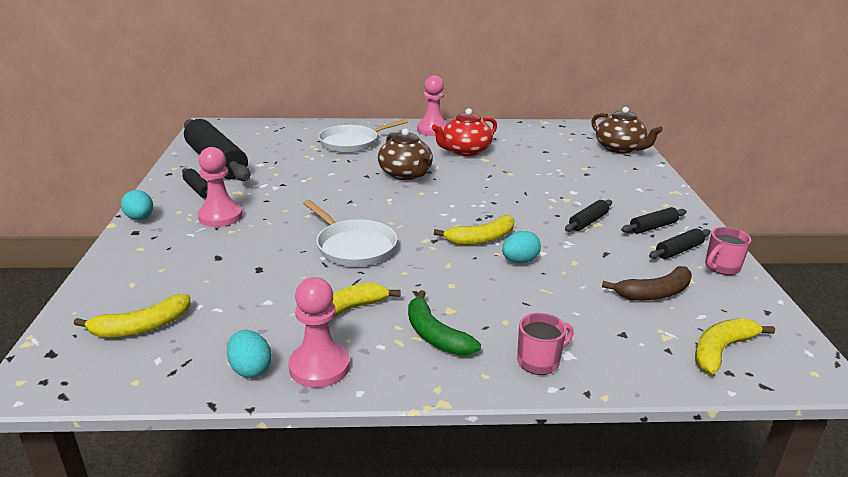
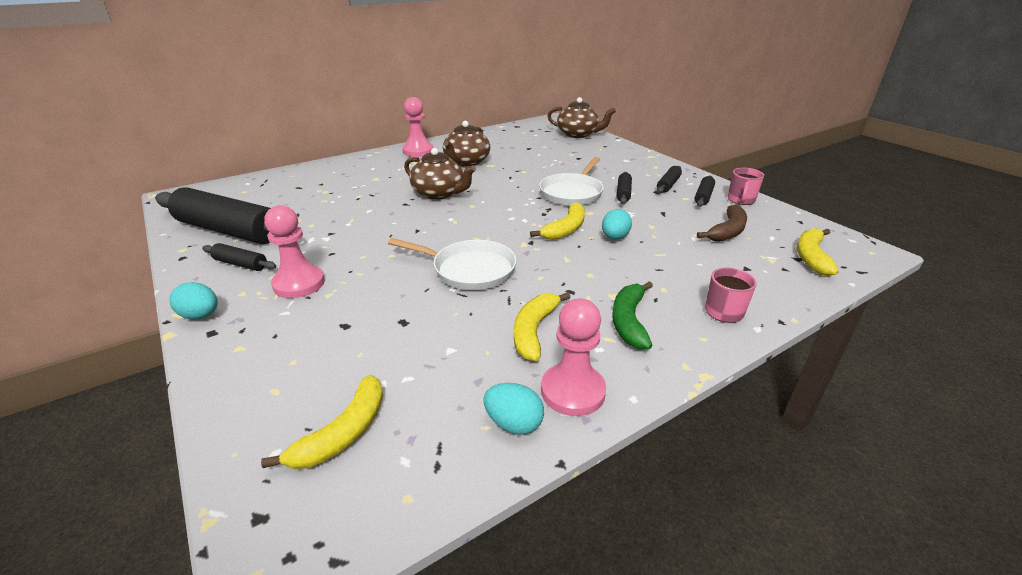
camera: 30 degrees left, 5 degrees up
(352, 143) = (356, 178): white pan -> white pan (572, 193)
(435, 335) = (629, 321): green banana -> green banana turned 75 degrees clockwise
(465, 151) = (466, 162): red teapot -> brown teapot

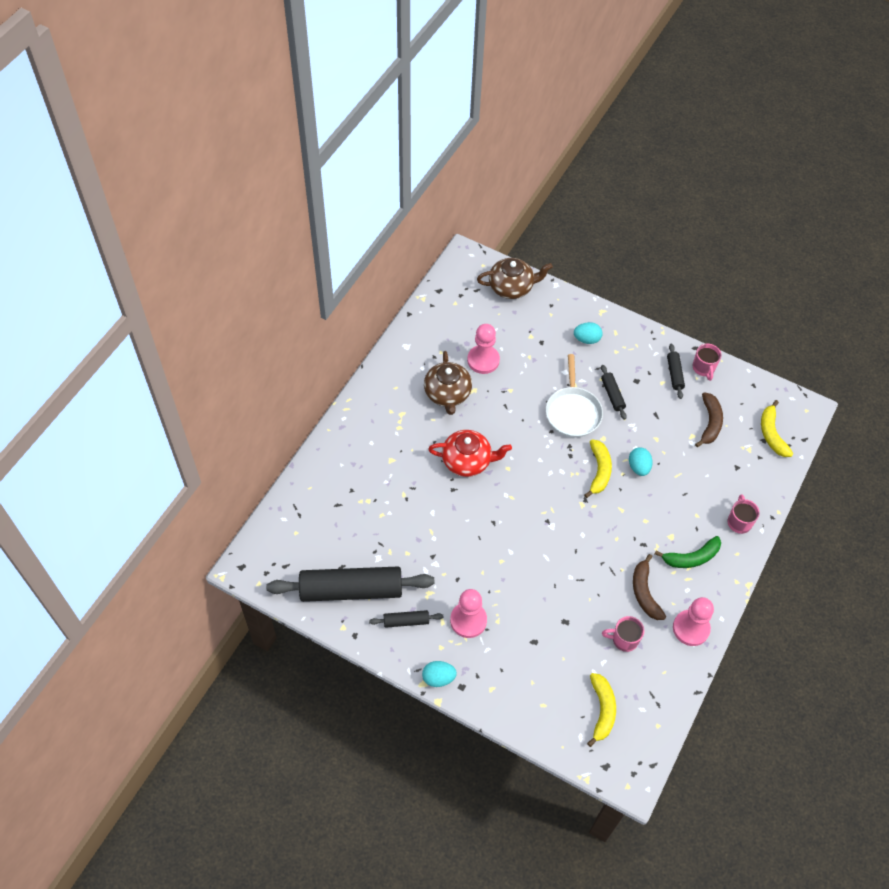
camera: 30 degrees left, 25 degrees up
(418, 151) = (385, 390): pink pawn -> pink pawn (483, 360)
(439, 193) = (467, 461): brown teapot -> red teapot
(460, 366) = (624, 639): none -> pink mug
(469, 270) = (566, 552): white pan -> none
(513, 423) = (675, 663): turquoise egg -> turquoise egg (586, 339)
(534, 331) = (644, 592): yellow banana -> brown banana
(629, 321) = (691, 557): green banana -> green banana turned 90 degrees counterclockwise
(668, 185) = (640, 364): black rolling pin -> none

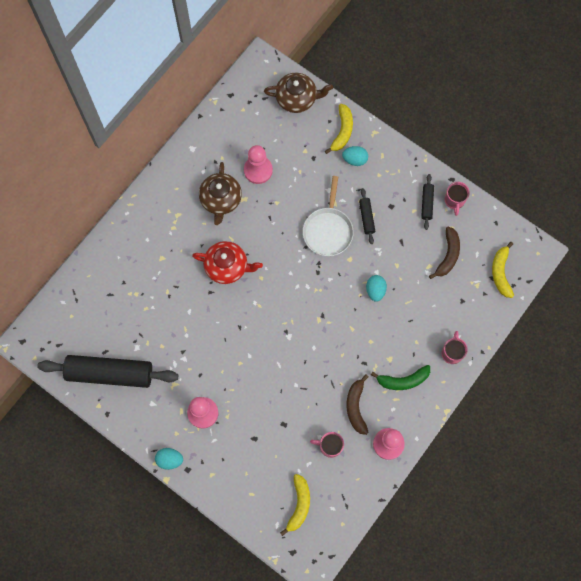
camera: 10 degrees right, 15 degrees up
(406, 621) = (151, 407): black rolling pin -> none
(599, 471) = (340, 290): yellow banana -> yellow banana (342, 131)

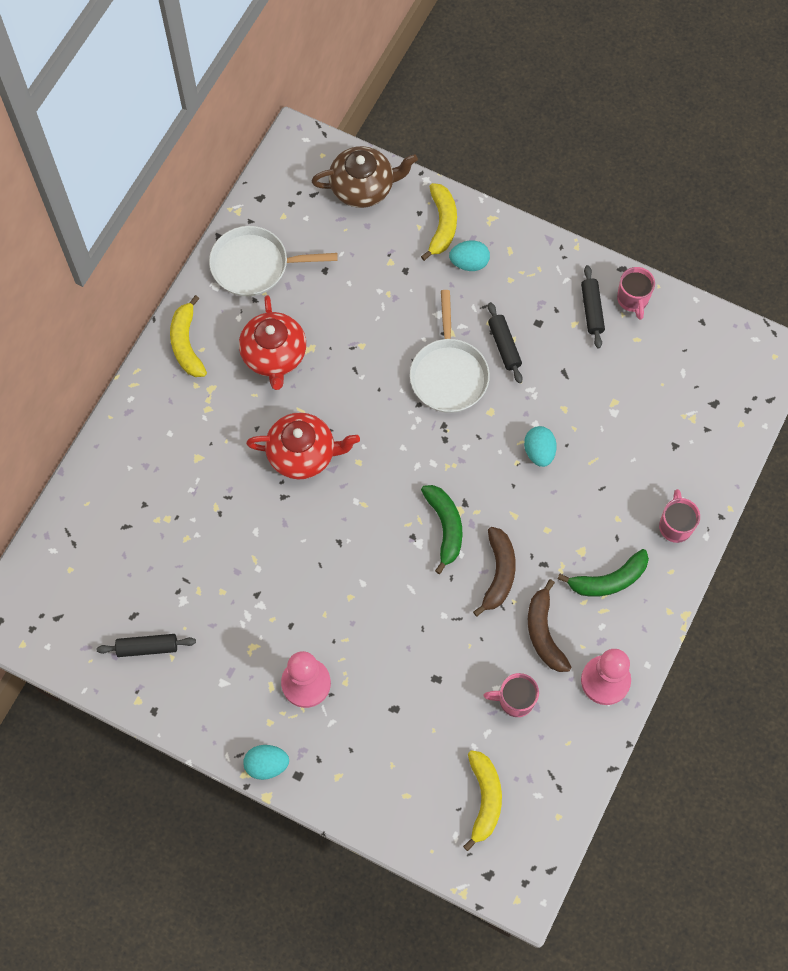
camera: 10 degrees left, 5 degrees down
(110, 373) = (147, 647): black rolling pin -> black rolling pin, size x0.44
(219, 139) = (255, 265): none -> white pan
(221, 200) = (274, 355): brown teapot -> red teapot
(258, 170) = (323, 302): pink pawn -> none
(307, 329) = (445, 527): none -> green banana
(448, 255) = (639, 381): brown banana -> brown banana (498, 573)
(501, 273) = (725, 394): yellow banana -> yellow banana (186, 344)

